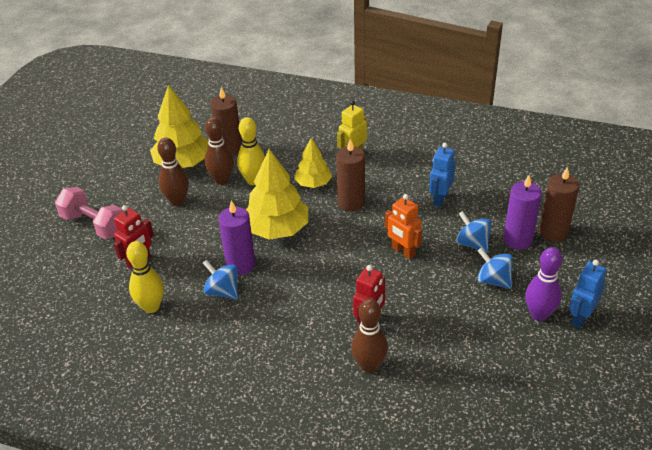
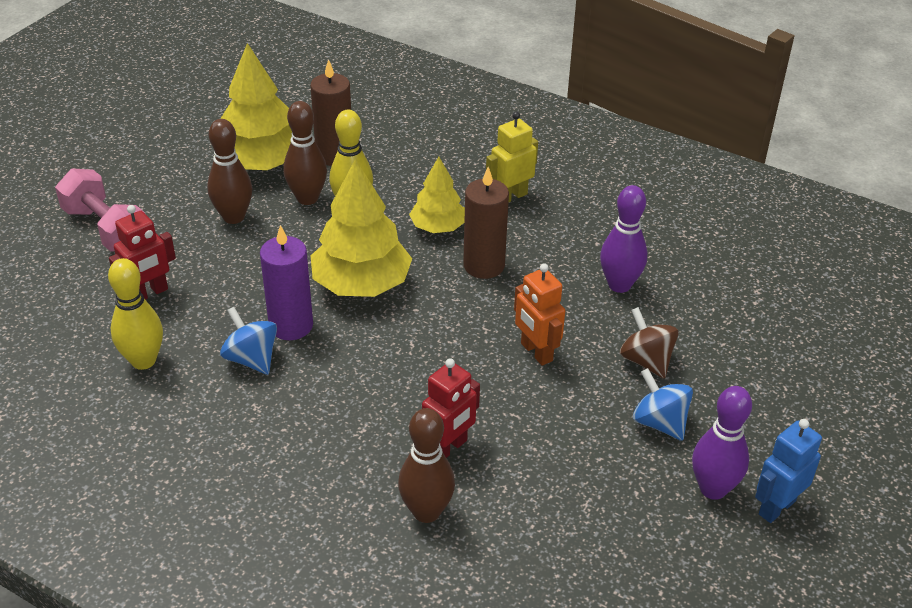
camera: 10 degrees right, 0 degrees up
(440, 199) = (619, 285): blue robot -> purple bowling pin
(472, 243) = (646, 361): blue spinning top -> brown spinning top
(517, 240) = (718, 368): purple candle -> none
(553, 232) = (779, 367): brown candle -> none

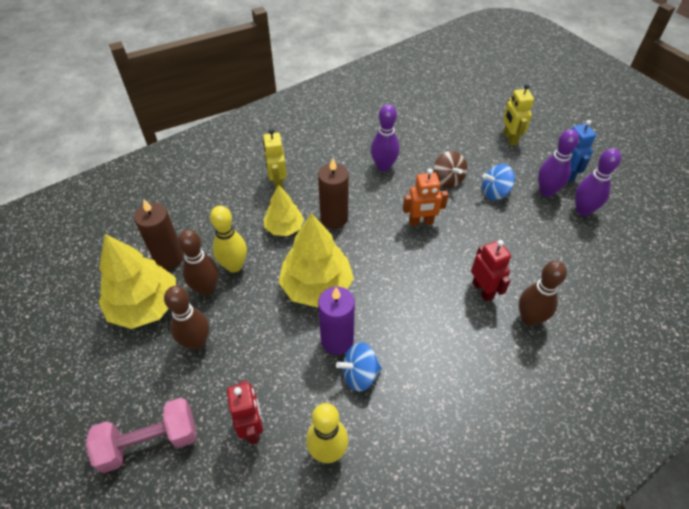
camera: 65 degrees left, 10 degrees up
(646, 361) = (447, 179): brown spinning top -> brown spinning top turned 105 degrees counterclockwise
(703, 547) = (583, 210): none -> purple bowling pin
(809, 416) = (509, 138): none -> yellow robot

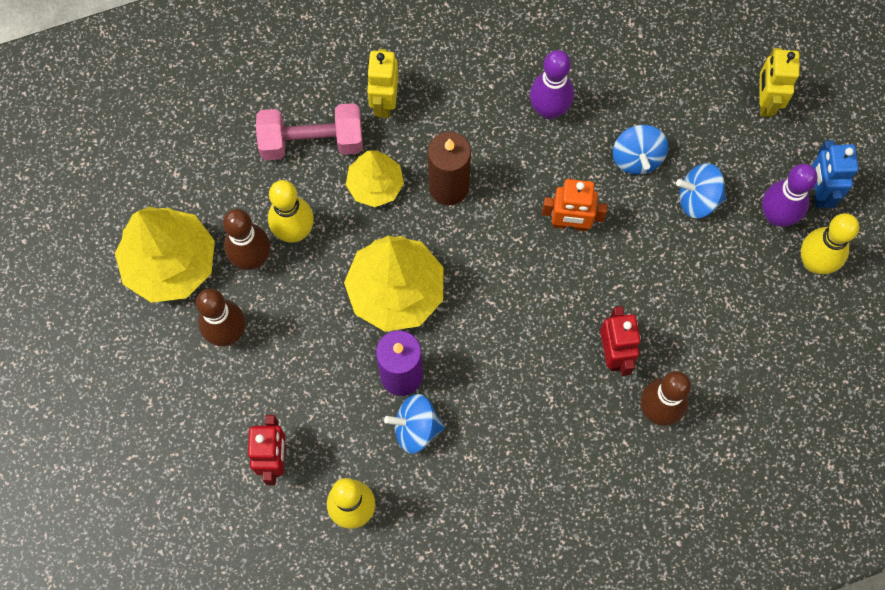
camera: 15 degrees right, 20 degrees up
(150, 442) = (156, 445): pink dumbbell -> pink dumbbell (312, 142)
(169, 258) = (210, 196): brown candle -> none
(447, 179) = (637, 158): brown spinning top -> blue spinning top
(583, 210) = (814, 262): purple bowling pin -> yellow bowling pin

